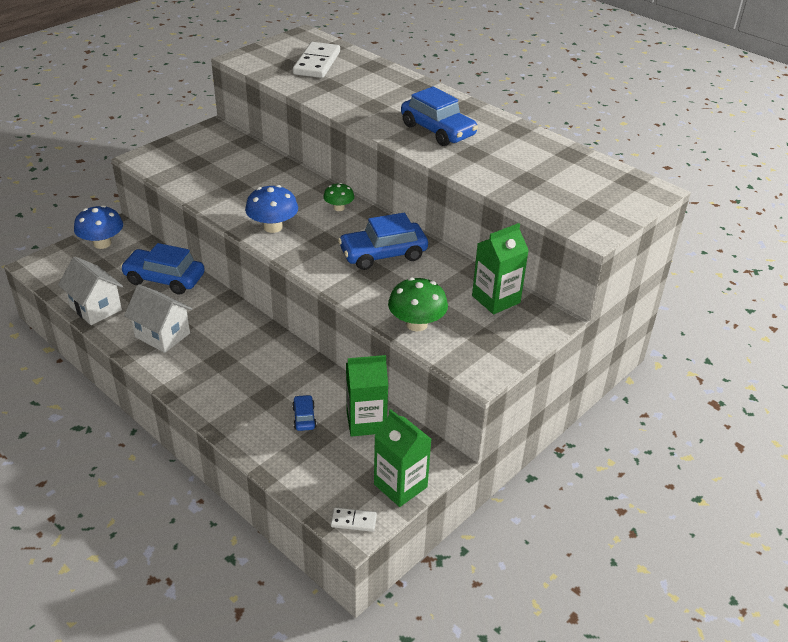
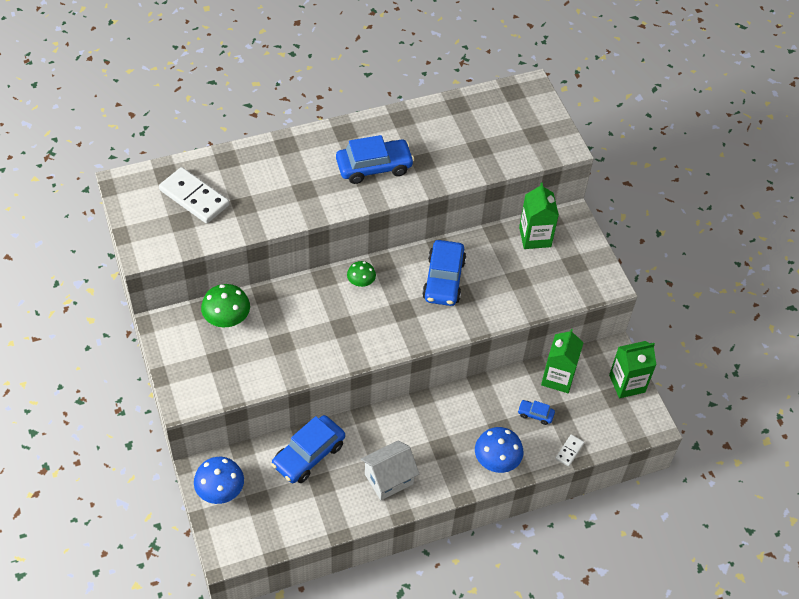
camera: 65 degrees left, 15 degrees up
(96, 308) = (323, 520): white house -> none
(273, 227) = (364, 338): blue mushroom -> blue mushroom (496, 460)
(353, 521) = (645, 423): white domino -> white domino (569, 451)
(416, 324) = (539, 296): green mushroom -> green mushroom (227, 318)

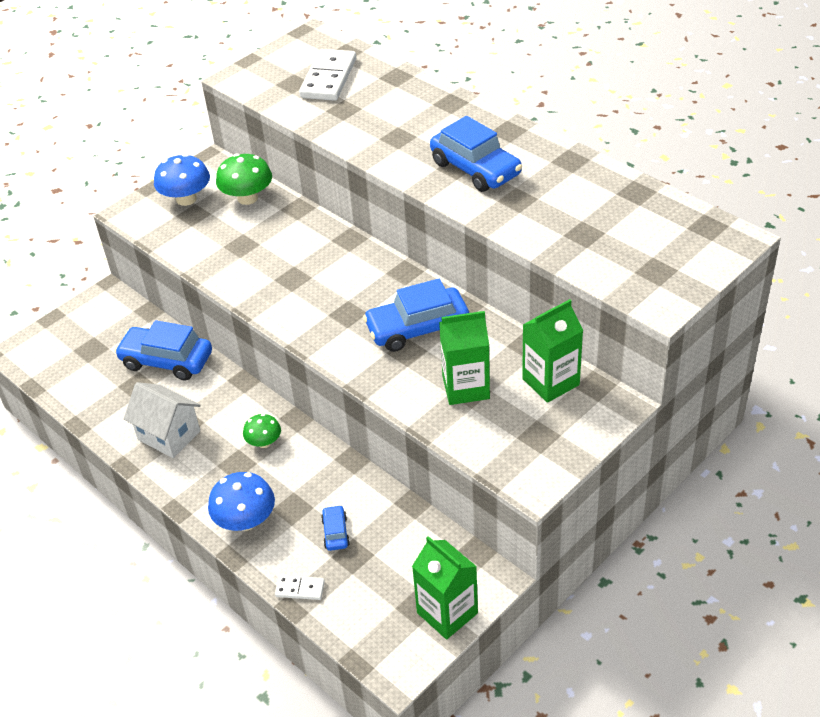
camera: 70 degrees right, 10 degrees down
(220, 490) = (91, 317): blue mushroom -> blue mushroom (186, 199)
(361, 282) = (364, 267): green mushroom -> green mushroom (264, 442)
(558, 378) = (406, 534): green carton -> green carton (465, 387)

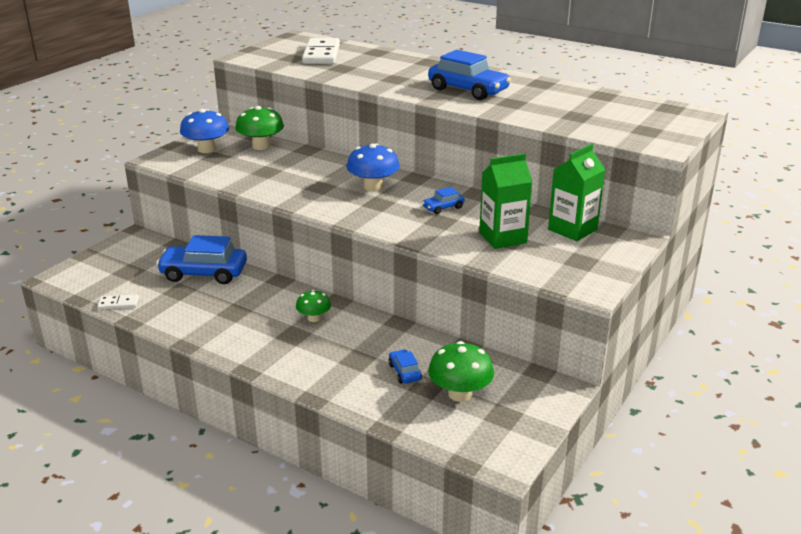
camera: 15 degrees left, 15 degrees down
(169, 435) = (222, 321): white house -> none
(245, 521) = (316, 372): blue mushroom -> blue mushroom (373, 187)
(300, 589) = (387, 415): white domino -> white domino (118, 304)
(383, 570) = (460, 394): none -> green mushroom
(417, 328) = (443, 208): blue car -> blue car, size x0.48
(447, 613) = (532, 417): green carton -> none

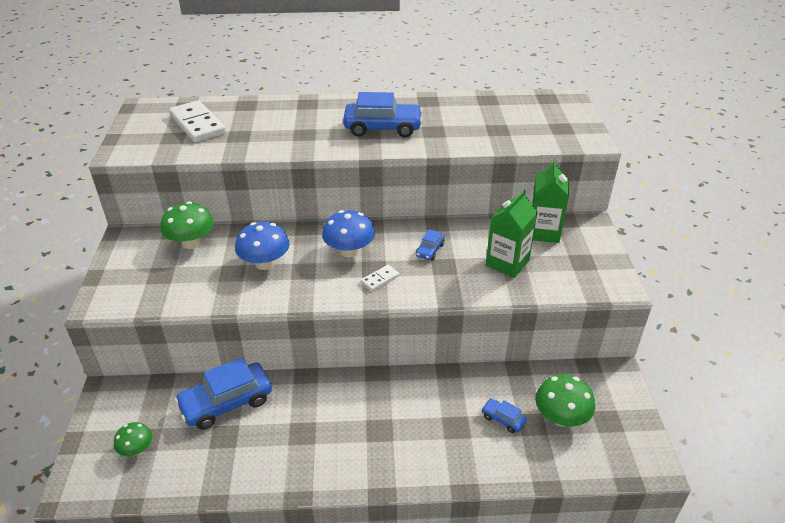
camera: 35 degrees left, 10 degrees up
(118, 304) = (178, 485): white domino -> white domino (380, 279)
(207, 149) = (139, 268): blue mushroom -> blue mushroom (265, 263)
(314, 318) = (378, 402): green mushroom -> green mushroom (137, 449)

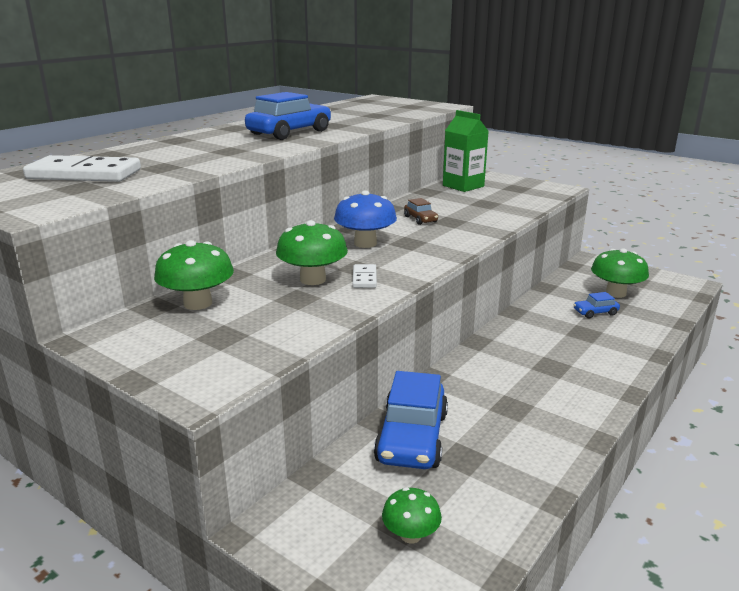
camera: 50 degrees left, 15 degrees down
(265, 263) = (313, 279): blue mushroom -> green mushroom
(380, 279) = (428, 245): white domino -> white domino (364, 278)
(430, 250) = (420, 219): blue car -> brown car
(507, 263) = (481, 204): green carton -> none

